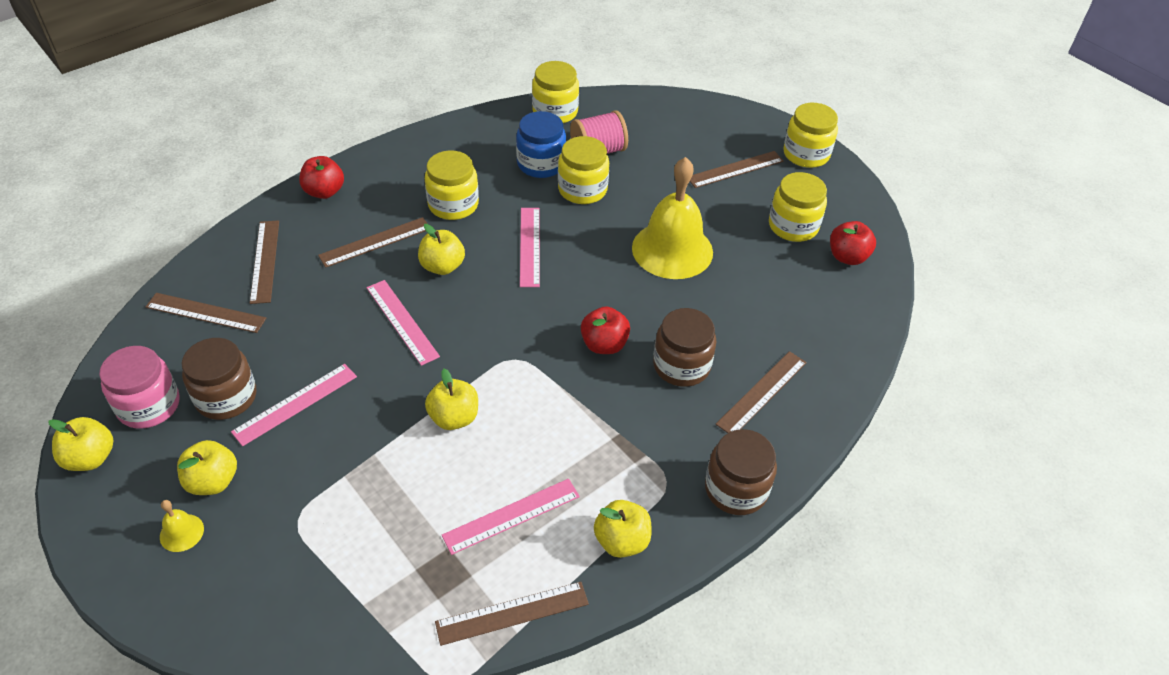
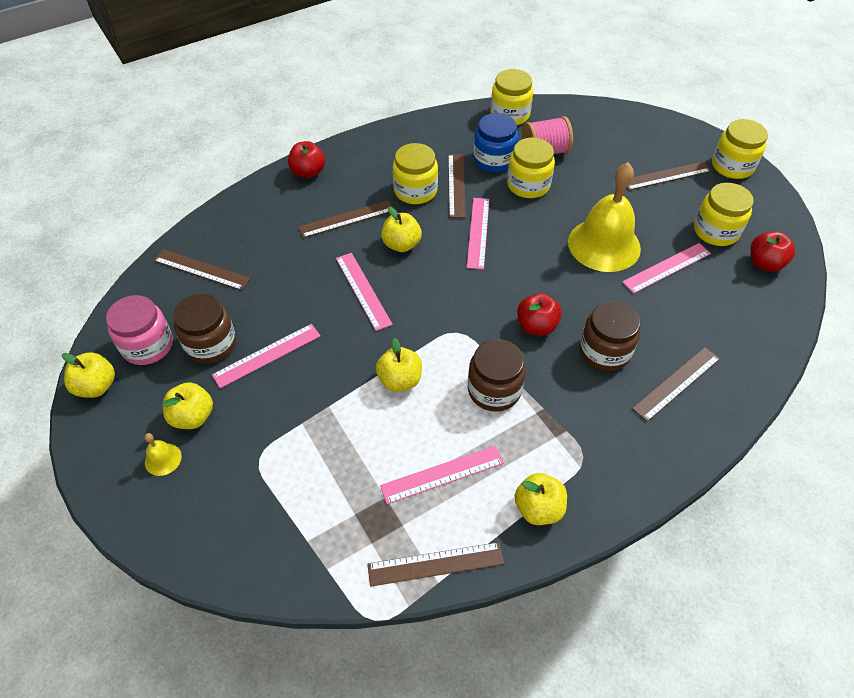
camera: 10 degrees right, 5 degrees up
(265, 261) = (254, 228): brown ruler -> brown ruler (456, 185)
(736, 489) = (646, 471): brown jar -> brown jar (494, 390)
(743, 269) = (666, 268): none -> pink ruler

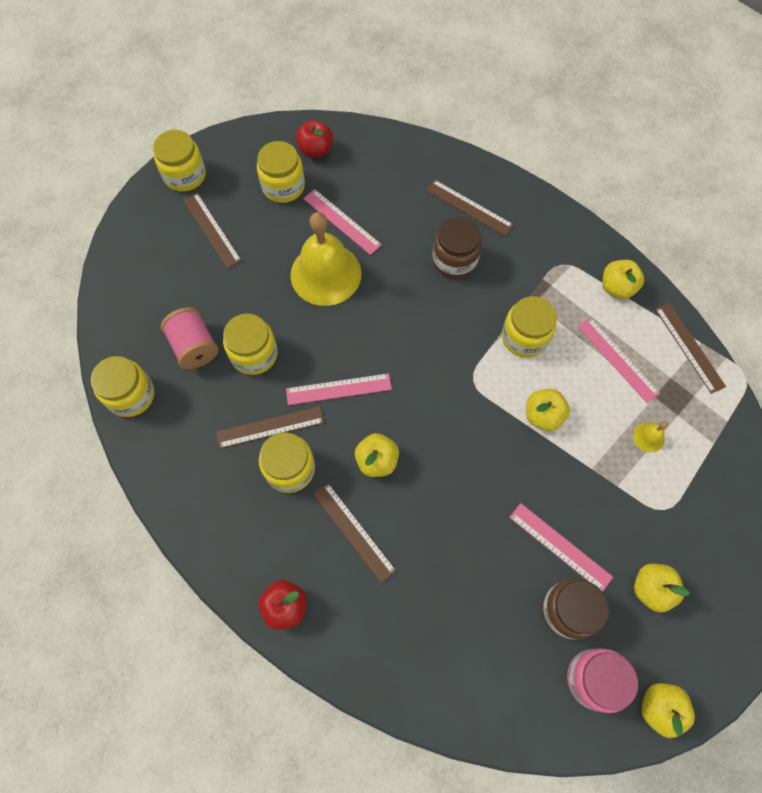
camera: 105 degrees left, 15 degrees up
(163, 459) = (701, 596): yellow bell -> yellow bell (648, 437)
(201, 269) = (476, 670): brown ruler -> none
(363, 290) = (450, 480): pink ruler -> none
(494, 160) = (219, 396): blue jar -> none
(494, 390) = (524, 337): brown jar -> yellow jar
(536, 326) = (444, 316): red apple -> none

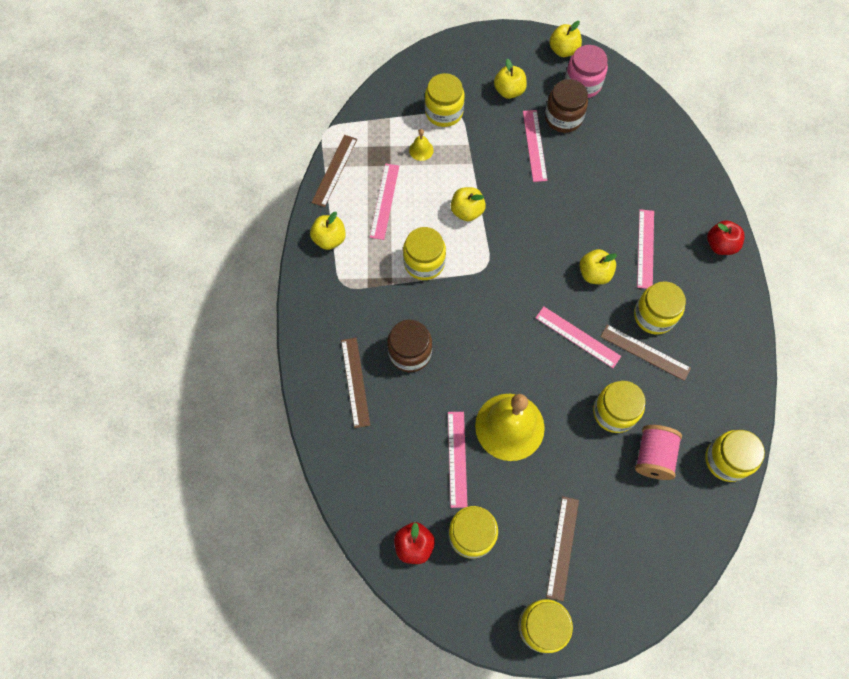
camera: 135 degrees left, 0 degrees up
(353, 531) = (645, 248): brown ruler -> pink ruler
(678, 498) = (444, 112): none -> yellow jar

